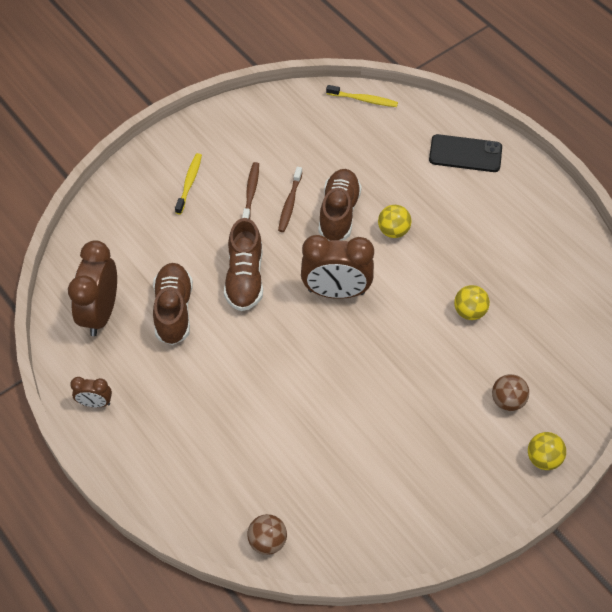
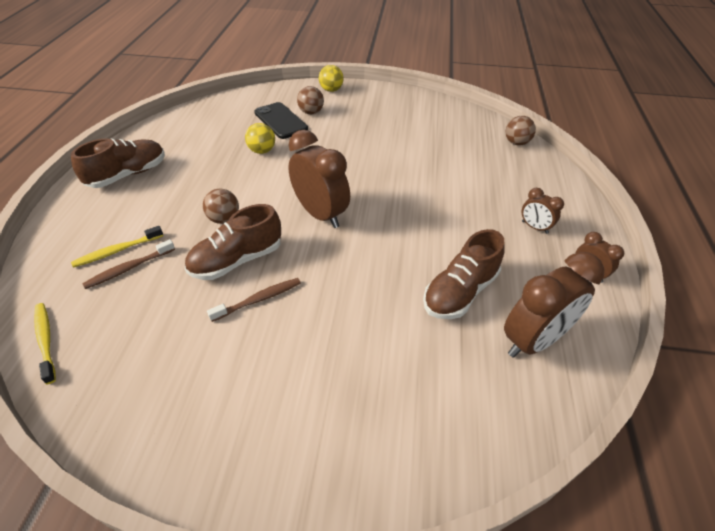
camera: 135 degrees left, 10 degrees down
(165, 421) = (534, 227): none -> brown clock
(189, 183) = (316, 405): yellow toothbrush -> yellow toothbrush (117, 251)
(245, 278) = (373, 271): brown shoe -> brown shoe (128, 175)
(251, 192) = (274, 339): brown toothbrush -> brown toothbrush (129, 268)
(393, 231) = (224, 219): yellow ball -> brown ball
(465, 154) = (87, 226): black phone -> black phone (280, 121)

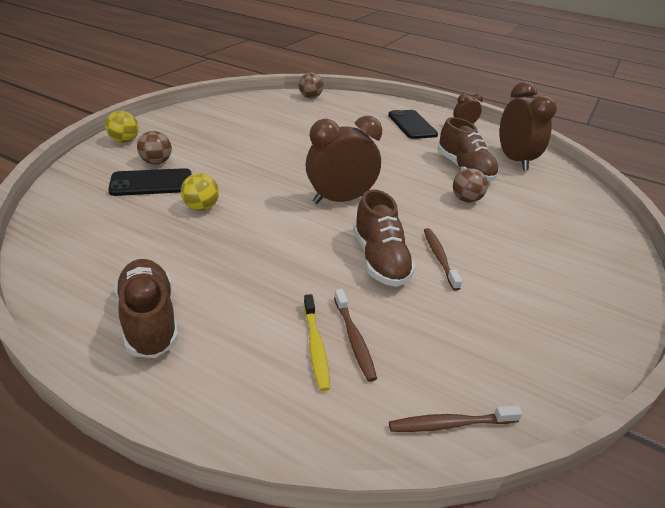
camera: 70 degrees left, 10 degrees down
(45, 340) = (450, 424): yellow toothbrush -> brown toothbrush
(224, 219) = (308, 256): brown ball -> brown ball (466, 199)
(534, 227) = (412, 125): brown clock -> black phone

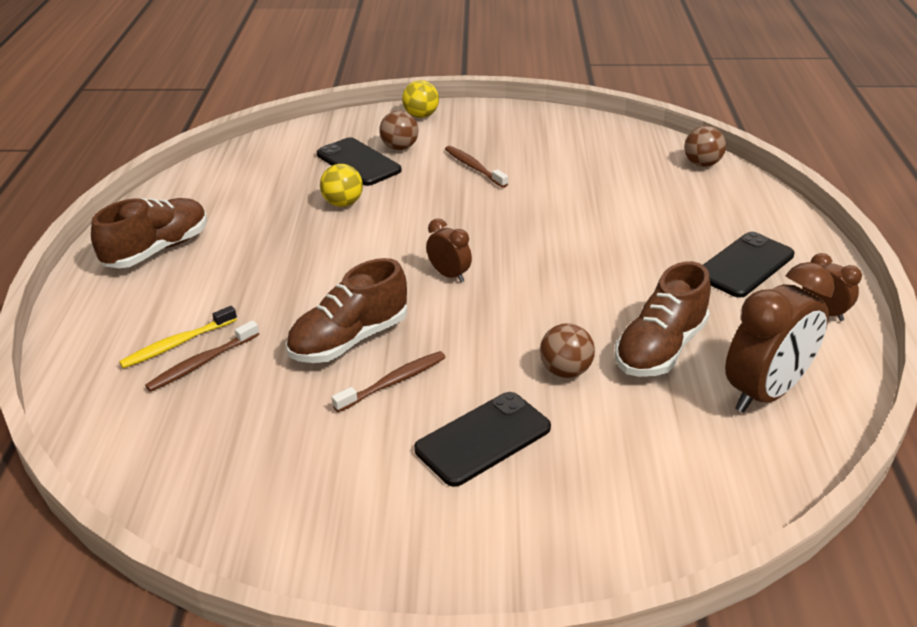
camera: 65 degrees right, 0 degrees up
(340, 200) = (449, 275): brown clock -> brown clock, size x0.50
(450, 424) = (118, 455): brown toothbrush -> brown toothbrush (474, 167)
(512, 245) = (483, 439): none -> black phone

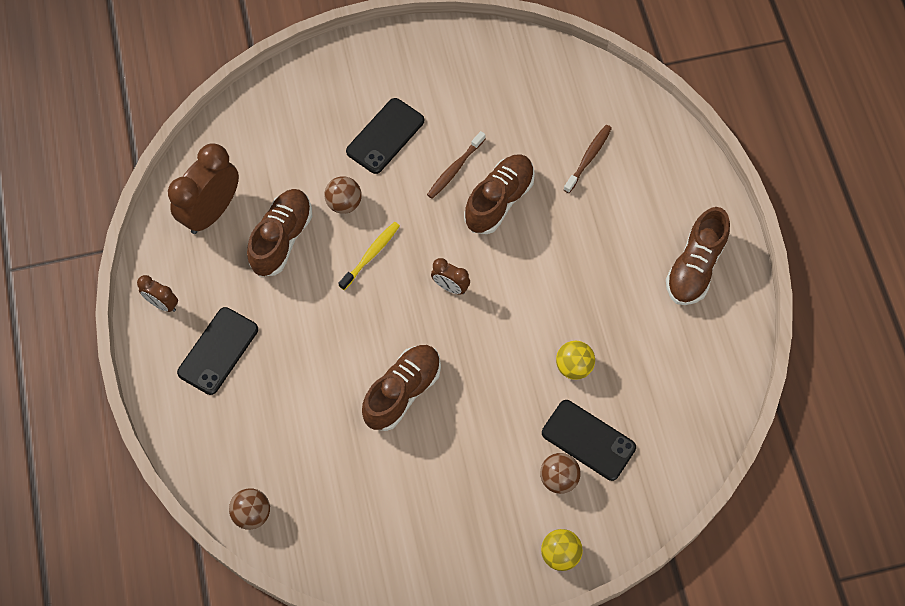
camera: 165 degrees right, 30 degrees up
(177, 344) = (615, 171): yellow toothbrush -> yellow toothbrush (371, 255)
(474, 167) = (474, 456): brown toothbrush -> none
(532, 211) = (402, 392): none -> brown shoe

